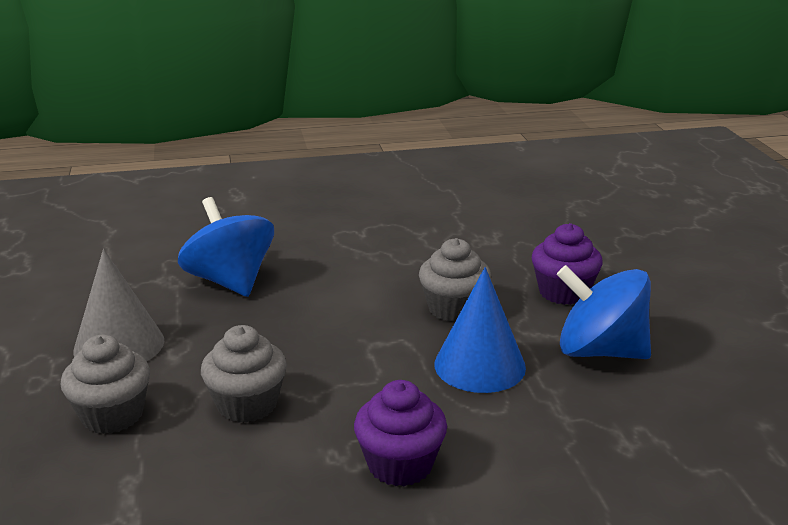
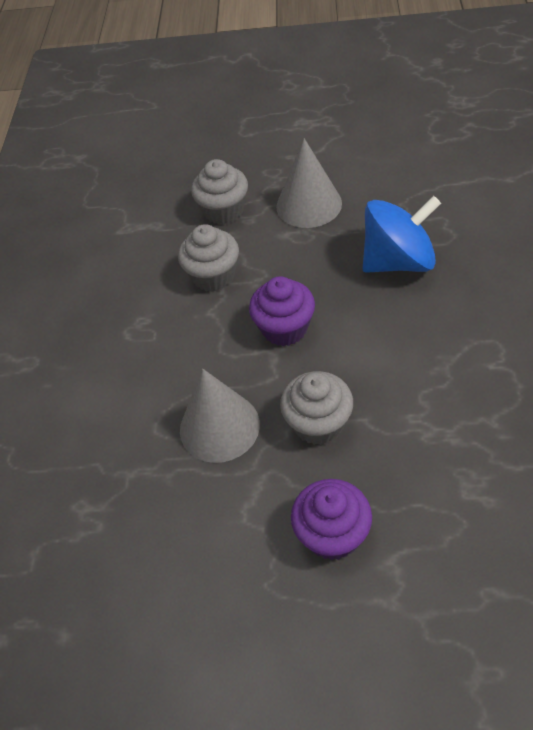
camera: 110 degrees right, 25 degrees up
(400, 464) = (118, 356): purple cupcake -> purple cupcake (284, 328)
(479, 365) = (219, 427): blue cone -> grey cone
(600, 351) = (214, 533): blue spinning top -> none

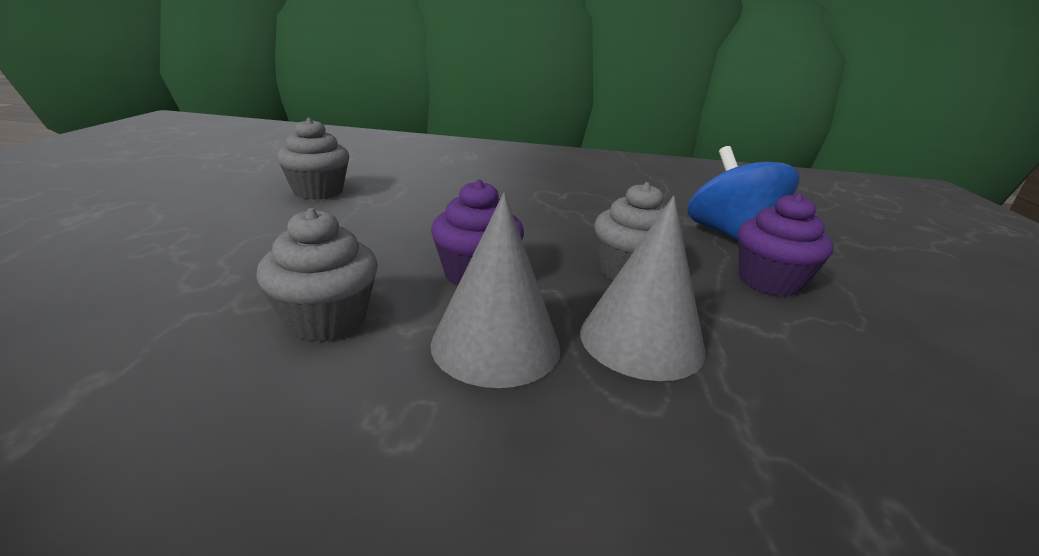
camera: 95 degrees left, 25 degrees down
(224, 211) = (174, 296): grey cupcake -> grey cupcake (318, 192)
(309, 204) = (260, 234): grey cone -> grey cone (495, 344)
(398, 261) = (413, 206): blue spinning top -> blue spinning top (730, 236)

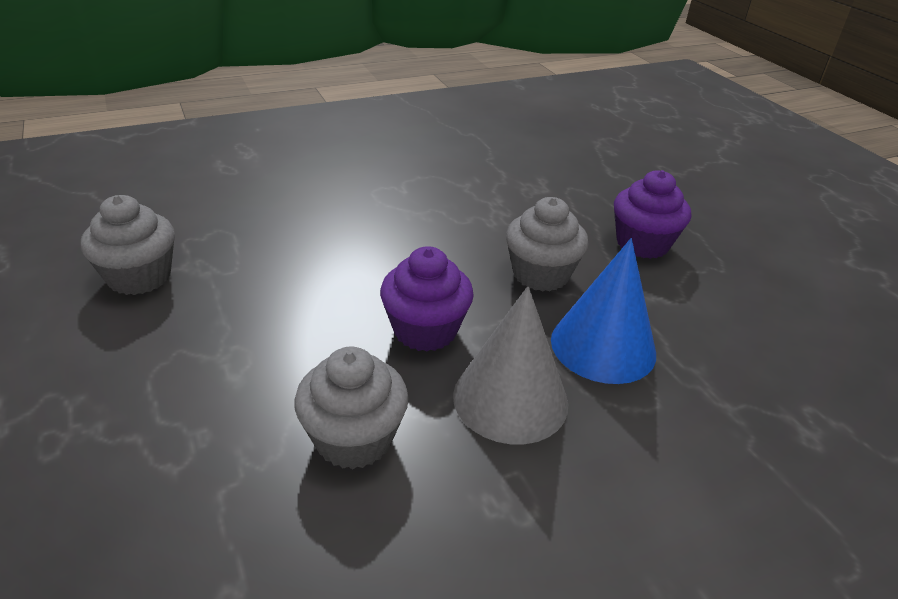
camera: 30 degrees left, 10 degrees up
(641, 340) = (603, 346): grey cone -> blue cone
(730, 236) = (582, 197): blue spinning top -> none

